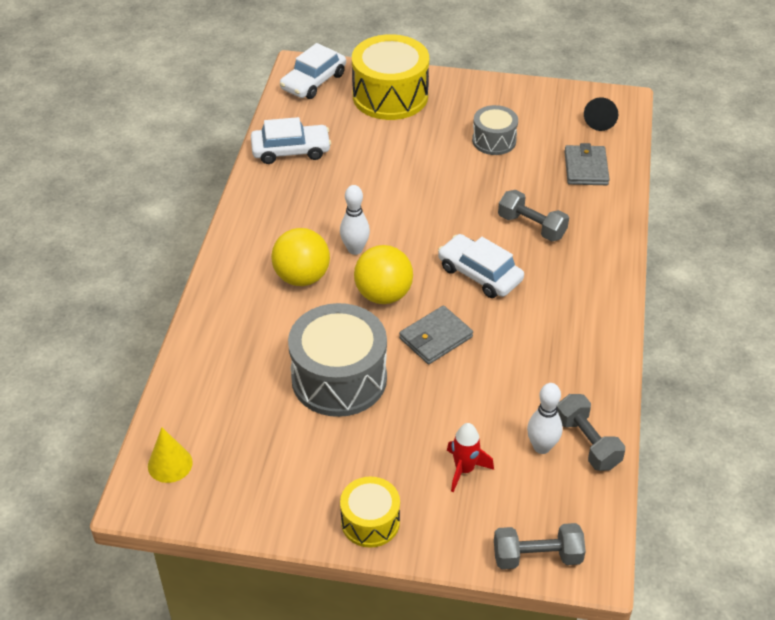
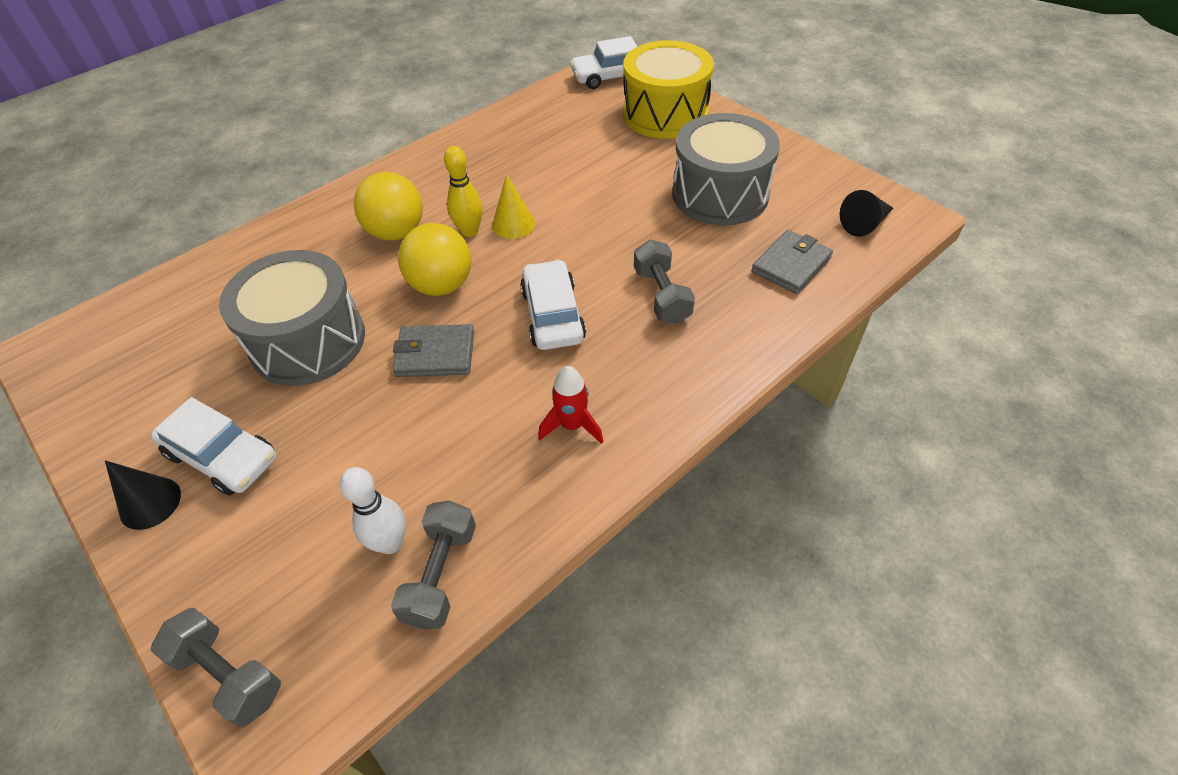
camera: 40 degrees right, 5 degrees up
(170, 464) = (97, 334): yellow cone -> yellow cone (513, 224)
(291, 151) = (522, 123): white car -> white car (222, 456)
(355, 249) = (469, 231): white bowling pin -> yellow bowling pin
(370, 522) = (150, 503): yellow drum -> black cone
(464, 470) = (291, 511): red rocket -> red rocket (572, 426)
(494, 140) = (720, 194): grey drum -> grey drum, size x1.79

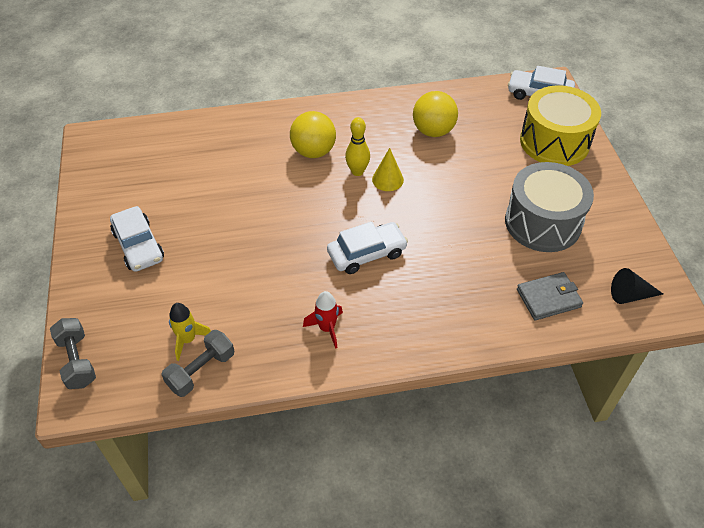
camera: 30 degrees right, 0 degrees up
(150, 503) = (92, 253): black cone -> none
(308, 341) = (220, 200): grey drum -> none
(390, 543) = (188, 340): white bowling pin -> yellow rocket
(435, 354) = (282, 243): grey wallet -> none
(442, 285) = (315, 201): yellow ball -> yellow ball (433, 131)
(553, 315) = (367, 253): white car -> white car turned 45 degrees clockwise
(662, 295) = (444, 275): grey dumbbell -> none

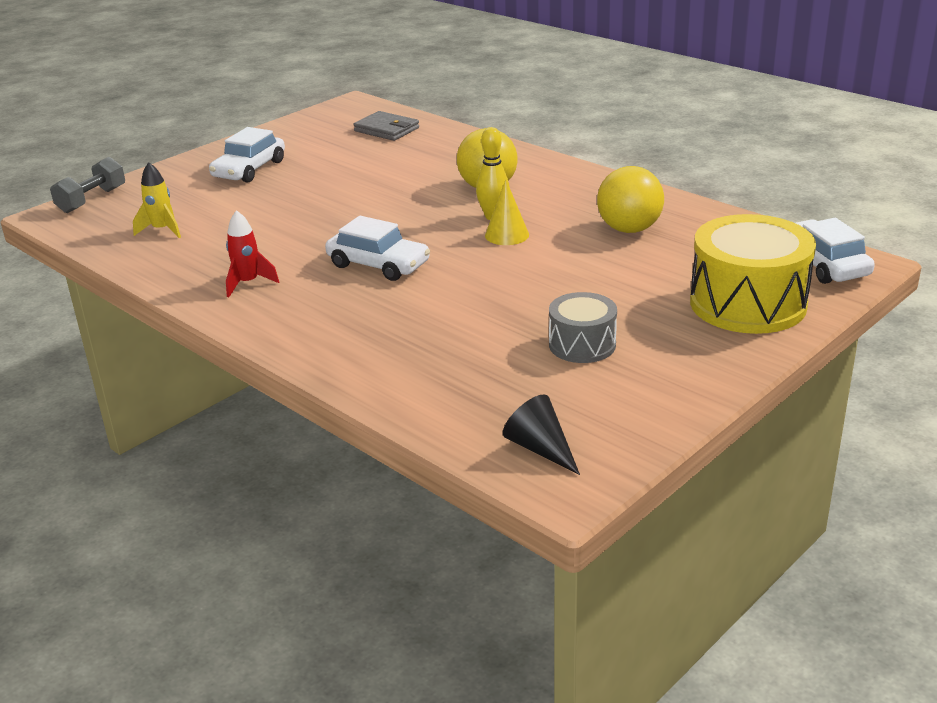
camera: 55 degrees right, 20 degrees down
(201, 370) = (132, 249): grey dumbbell -> none
(542, 222) = (582, 345): grey drum -> grey drum, size x0.56
(548, 298) = (454, 391): grey wallet -> grey wallet (386, 130)

